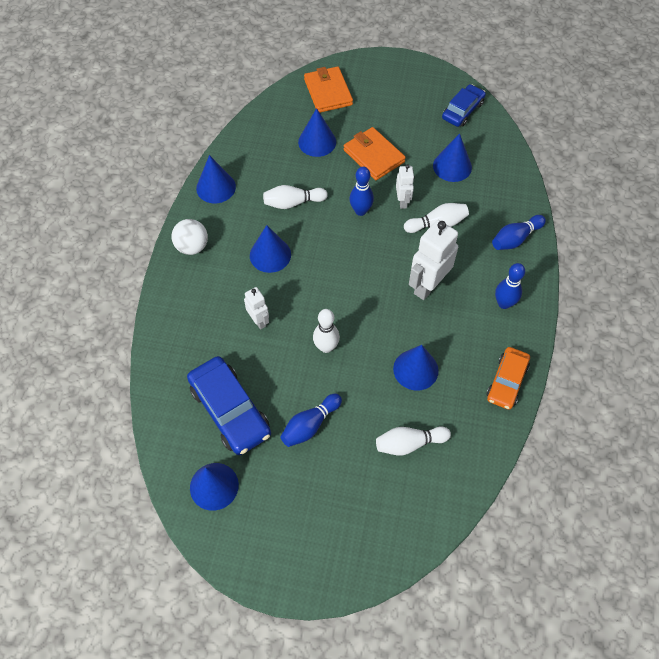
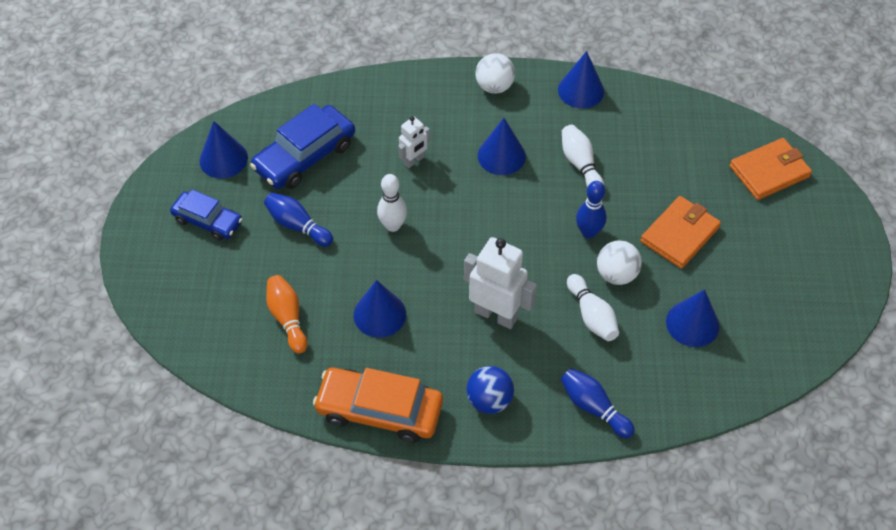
camera: 80 degrees right, 5 degrees down
(317, 142) = (682, 173): blue cone -> none
(402, 201) = (616, 274): white robot -> white ball
(409, 443) = (288, 318): white bowling pin -> orange bowling pin
(462, 110) = (797, 327): blue car -> blue car (208, 221)
(504, 303) = (489, 400): blue bowling pin -> blue ball
(506, 381) = (379, 410): orange car -> orange car, size x1.56

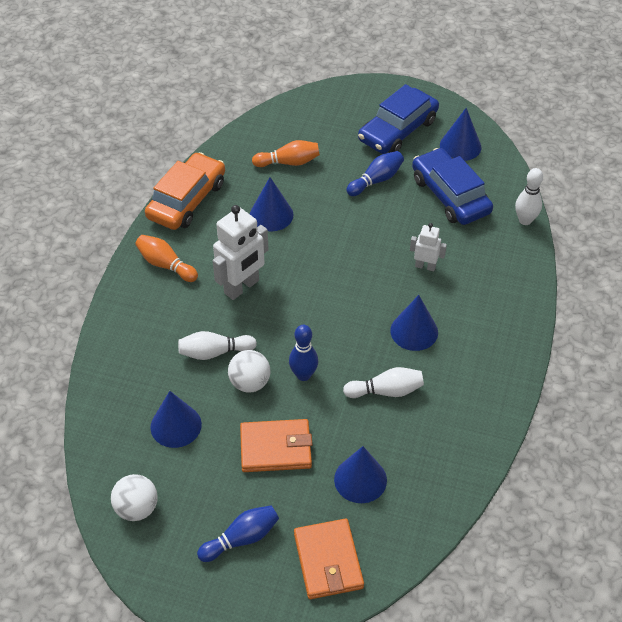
camera: 105 degrees right, 5 degrees down
(208, 221) = (397, 130): blue car -> blue car, size x1.56
(393, 225) = (357, 239): white bowling pin -> white bowling pin (525, 220)
(414, 161) = (425, 266): white robot -> white robot turned 135 degrees clockwise
(489, 400) = (166, 265): blue ball -> orange bowling pin
(494, 86) = (505, 346): white ball -> white ball (137, 508)
(581, 90) = (484, 419): blue cone -> blue cone (360, 479)
(593, 407) = (128, 329): blue bowling pin -> blue bowling pin (241, 539)
(679, 234) = (275, 448): orange wallet -> orange wallet turned 60 degrees counterclockwise

